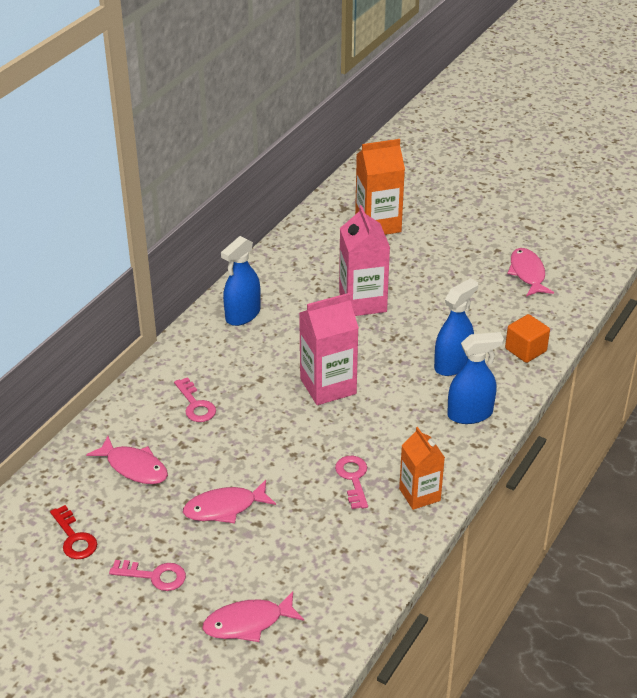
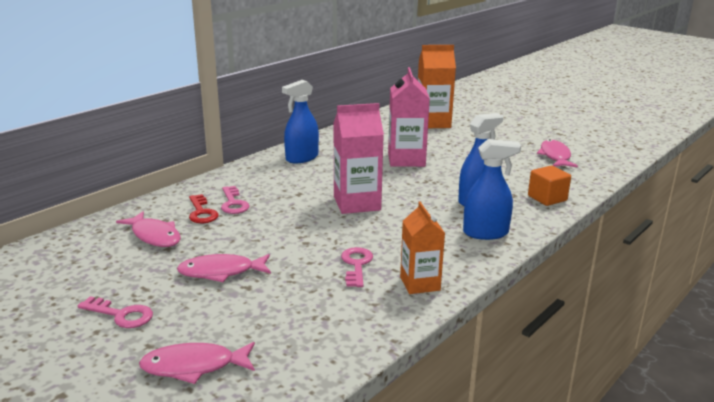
camera: 10 degrees right, 15 degrees down
(74, 538) = (65, 277): red key -> red key (201, 212)

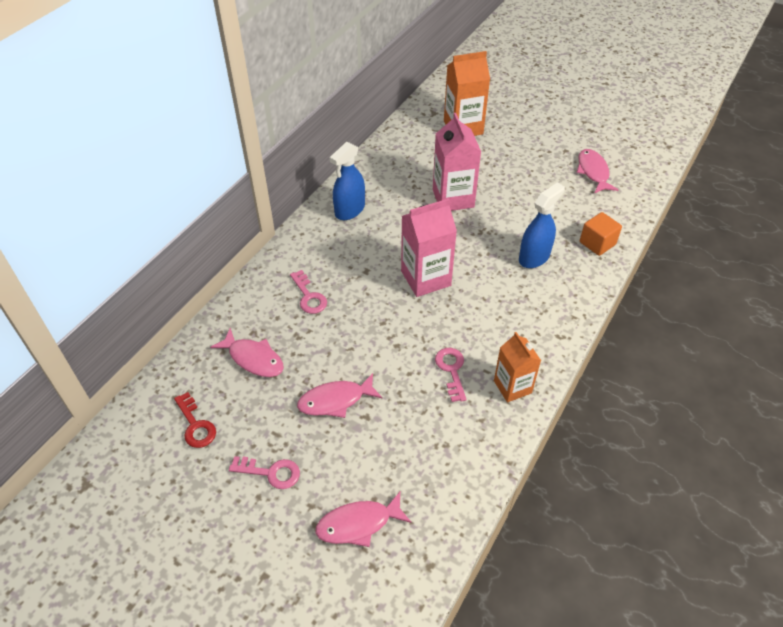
camera: 10 degrees left, 25 degrees up
(201, 212) = (284, 315): red key -> red key (195, 425)
(485, 233) = (553, 305): blue spray bottle -> none

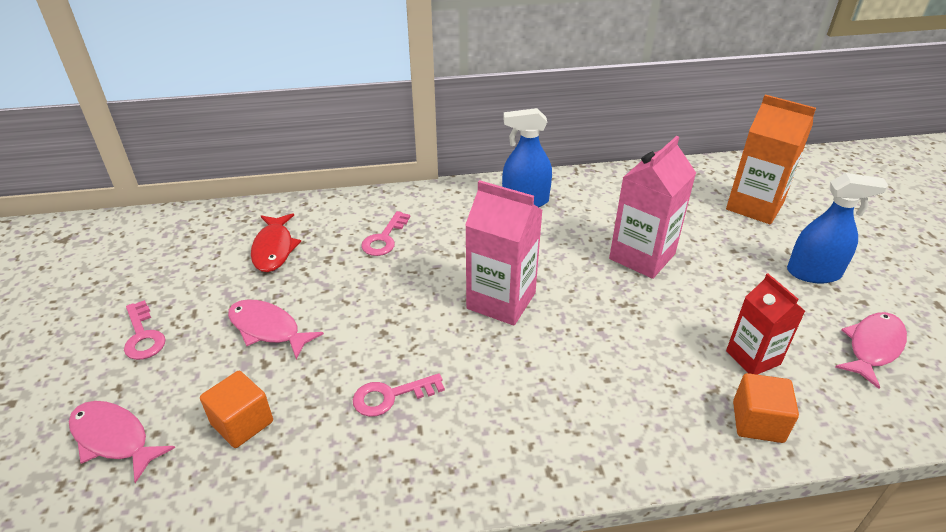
camera: 50 degrees right, 10 degrees down
(195, 425) = (168, 260): red key -> none
(253, 359) = (274, 249): pink fish -> red fish
(407, 450) = (242, 423): none -> orange cube
(451, 370) = (391, 396): pink key -> pink key turned 150 degrees counterclockwise
(512, 387) = (418, 469): orange carton -> none
(534, 257) = (648, 372): blue spray bottle -> blue spray bottle (813, 273)
(561, 214) = (753, 357): none -> red carton

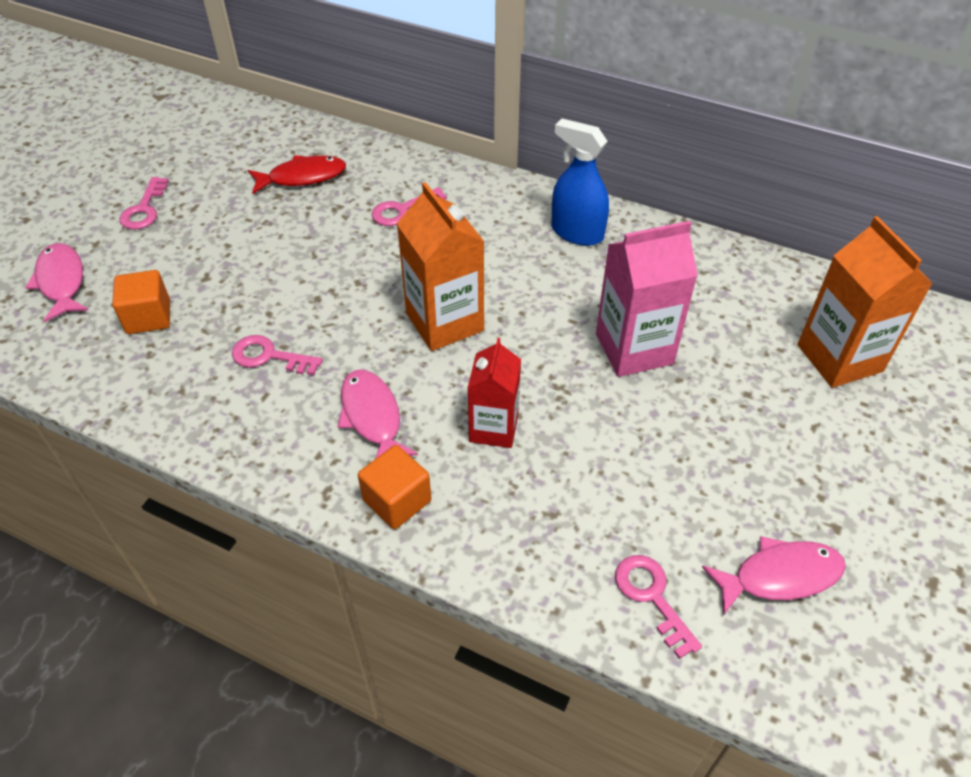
camera: 35 degrees right, 10 degrees up
(268, 329) = (233, 249): pink fish -> pink fish (372, 417)
(274, 249) = (302, 177): red fish -> red fish turned 135 degrees counterclockwise
(501, 301) = (444, 322): pink carton -> orange carton
(753, 357) = (628, 508): red carton -> red carton (493, 428)
(757, 422) = (558, 566): orange cube -> orange cube (397, 500)
(813, 273) = (814, 466): blue spray bottle -> none
(829, 405) = (652, 597): none -> pink key

